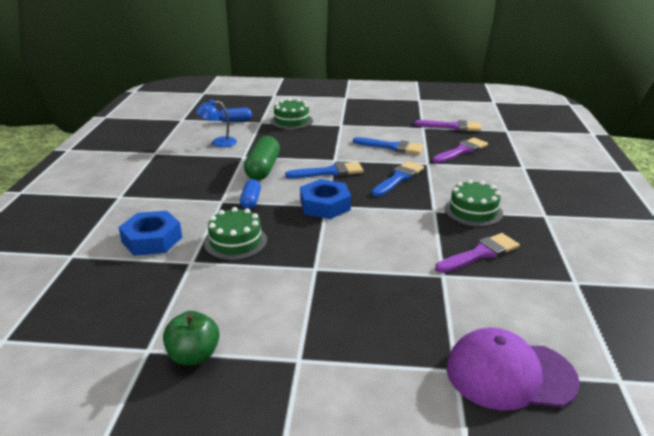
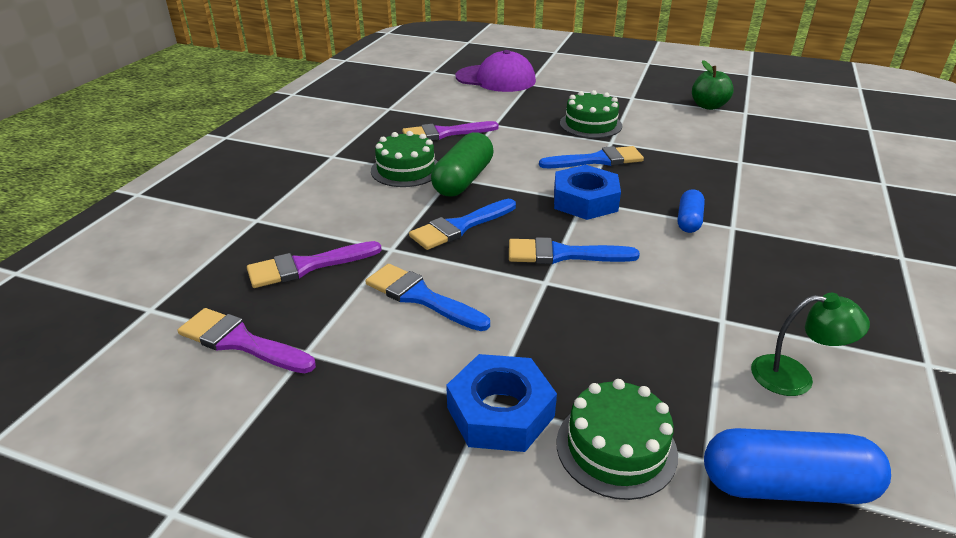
camera: 165 degrees left, 5 degrees up
(152, 239) = (800, 187): blue nut -> blue nut (500, 412)
(218, 143) = (795, 376): blue lamp -> green lamp
(235, 120) = (786, 486): blue capsule -> blue capsule, size x1.72
(235, 242) = (697, 173): green cake -> green cake (590, 124)
(263, 169) = (678, 279): green capsule -> green capsule (463, 180)
(324, 243) = (597, 160): none -> blue brush

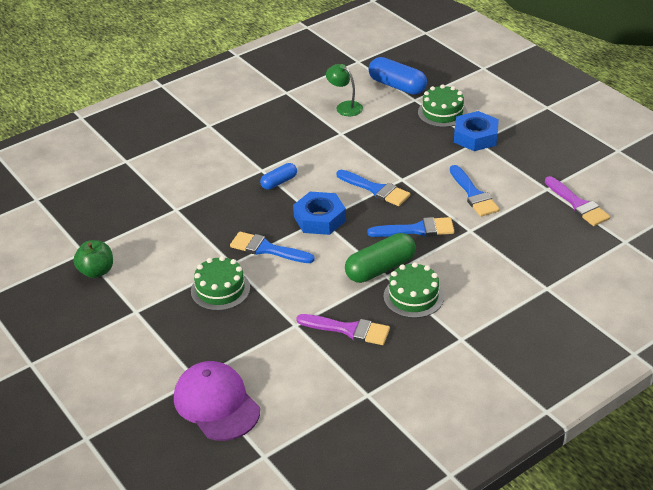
camera: 145 degrees left, 5 degrees up
(307, 266) = (527, 236): purple brush -> none

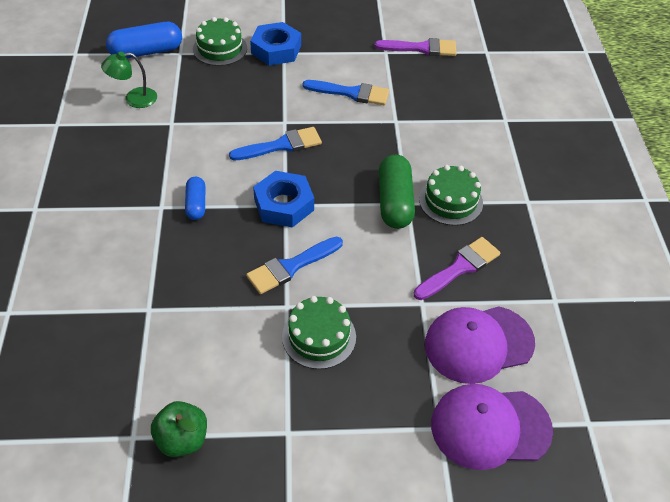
camera: 60 degrees left, 10 degrees up
(284, 369) = (478, 344): none -> purple cap
(417, 230) = (364, 151): blue brush -> none

